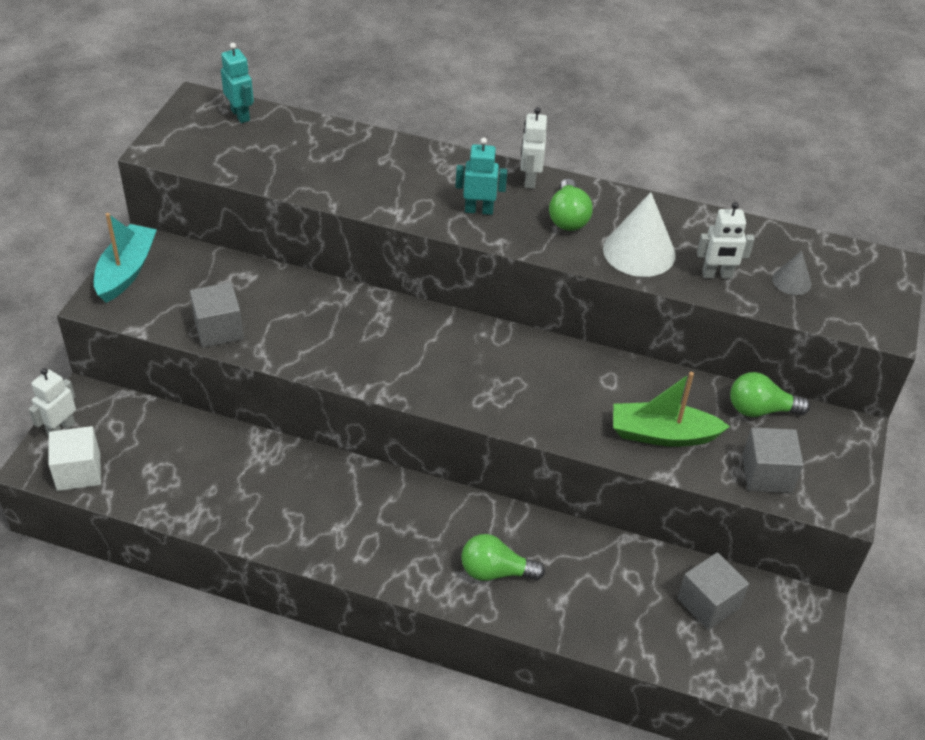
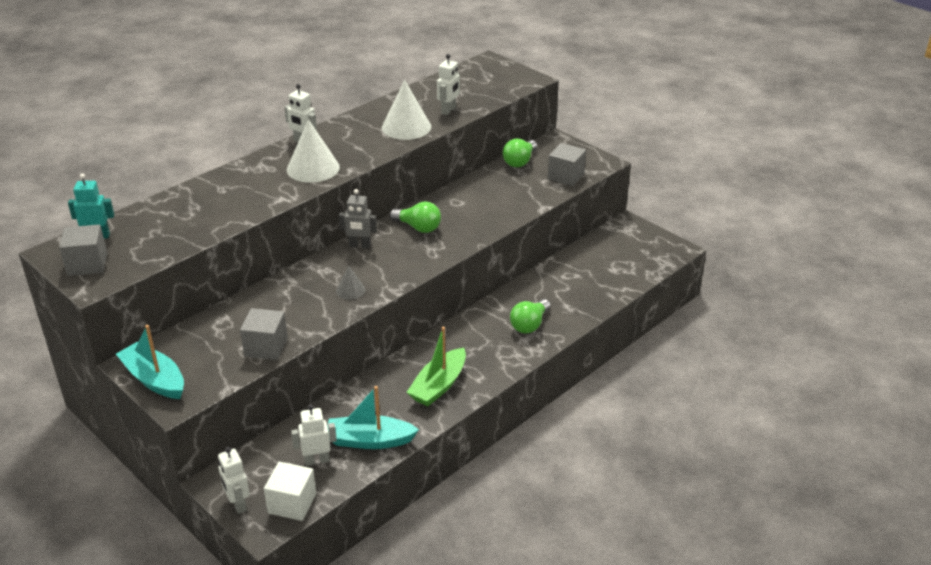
camera: 60 degrees left, 10 degrees down
(149, 464) = (317, 460): none -> white robot
(201, 496) = (369, 440): none -> turquoise boat
(450, 328) = (359, 246): none -> grey robot
(479, 210) = (313, 168): turquoise robot -> white cone
(568, 217) = (353, 140): green light bulb -> green light bulb (418, 227)
(662, 434) = (512, 198): green boat -> green boat (439, 385)
(708, 603) = (603, 255): grey cube -> grey cube (87, 264)
(791, 281) = (474, 91): grey cone -> grey cone (350, 290)

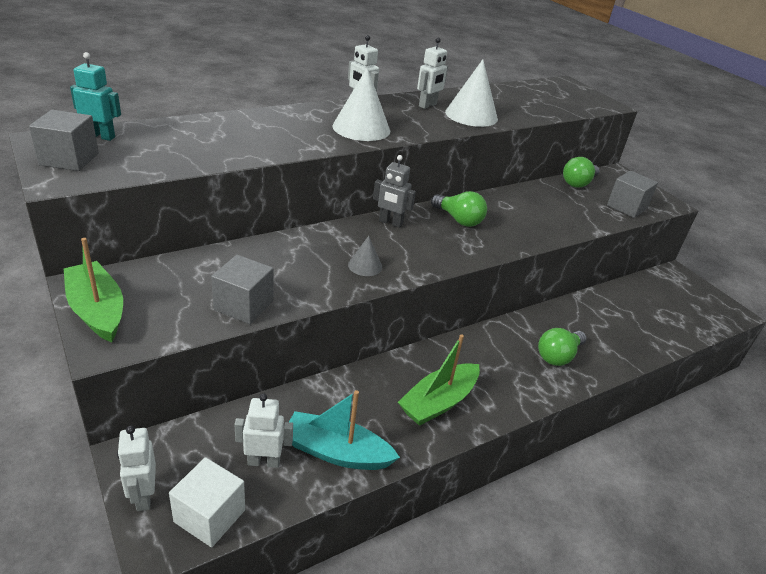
camera: 10 degrees right, 0 degrees up
(154, 379) = (97, 310): turquoise boat -> green boat
(448, 110) = (519, 111): white robot -> white robot (428, 105)

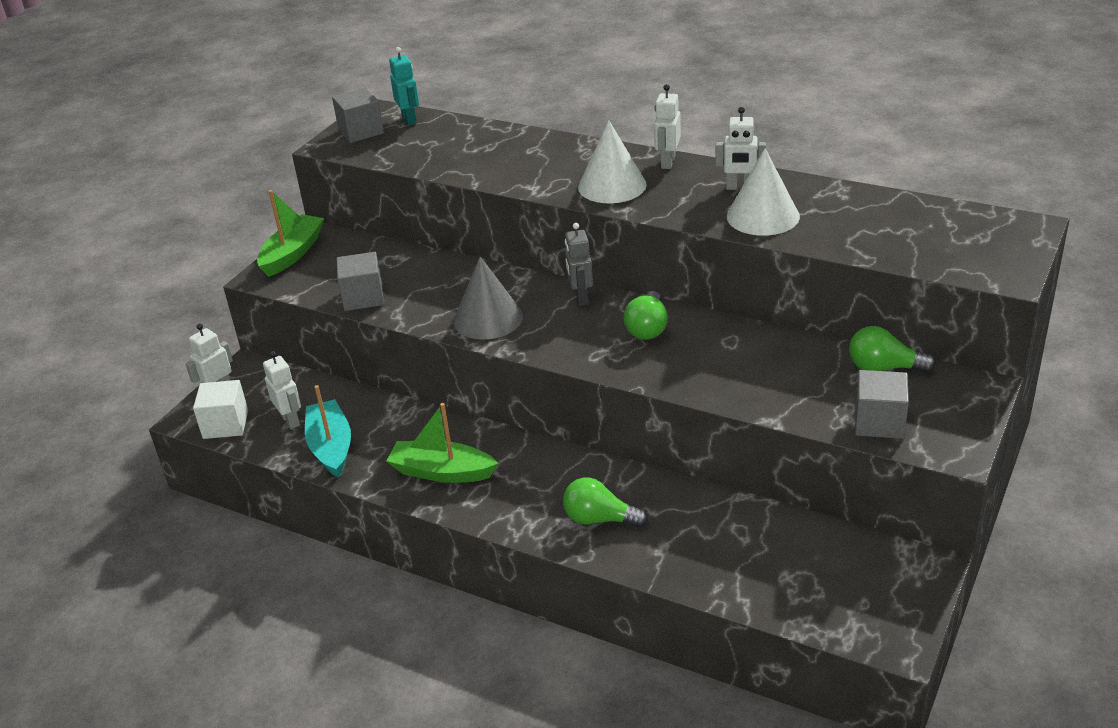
camera: 65 degrees right, 0 degrees up
(365, 265) = (488, 318): grey cone -> grey cone, size x1.90

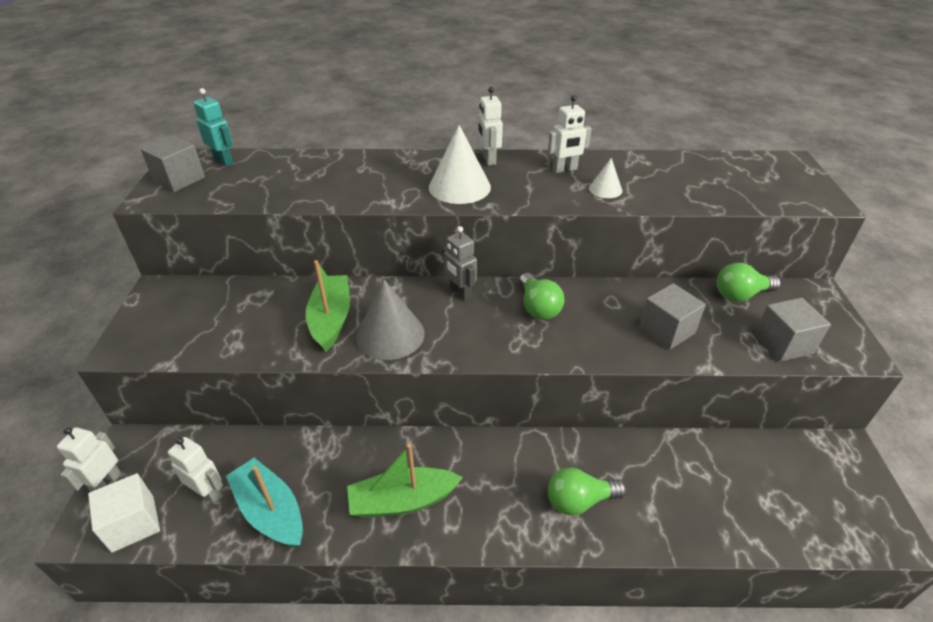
camera: 30 degrees left, 5 degrees up
(292, 254) = (145, 315): green boat -> green boat (331, 319)
(363, 297) = (249, 344): grey cube -> grey cube (666, 330)
(763, 216) = (605, 189): white cone -> white cone, size x0.53

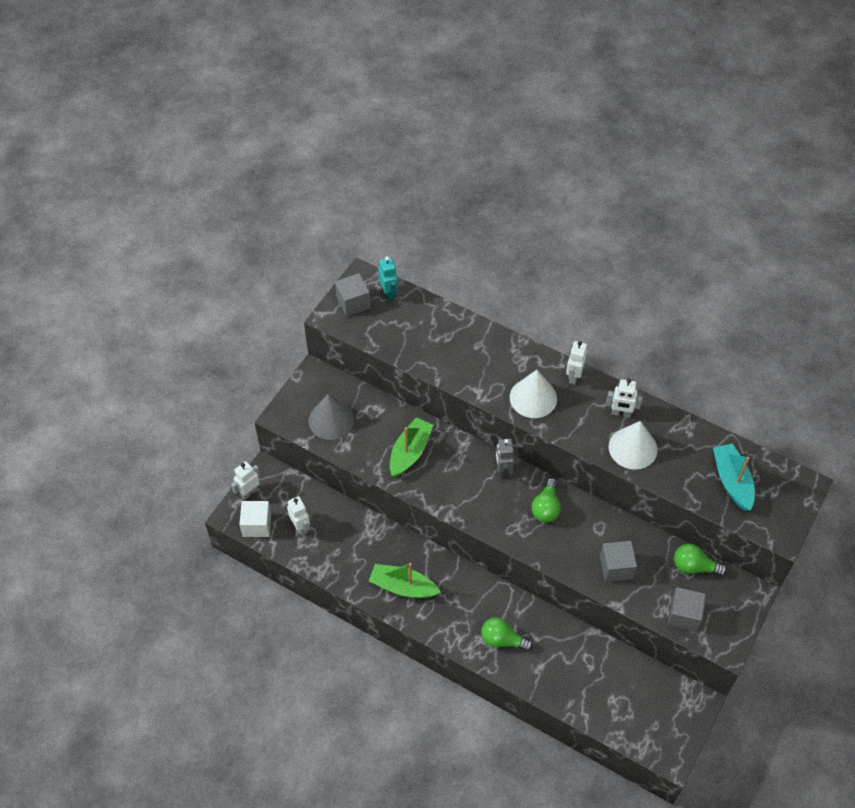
camera: 30 degrees right, 15 degrees up
(270, 511) = (329, 555): turquoise boat -> turquoise boat (732, 481)
(390, 334) = (439, 483): grey cone -> grey cone (331, 420)
(605, 189) = (633, 448): white cone -> white cone, size x1.90

